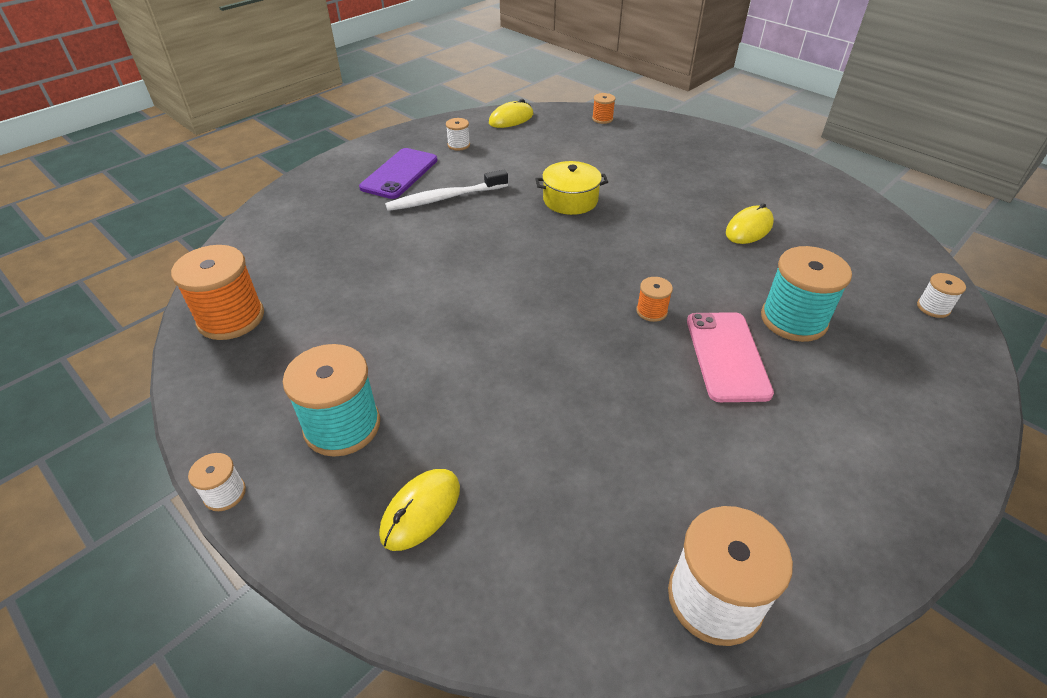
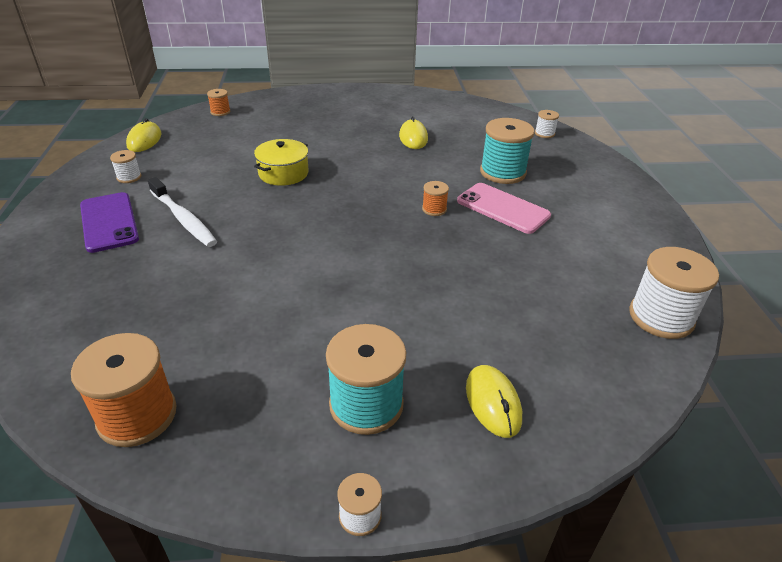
camera: 50 degrees left, 5 degrees down
(445, 198) = (183, 219): white toothbrush -> white toothbrush turned 60 degrees counterclockwise

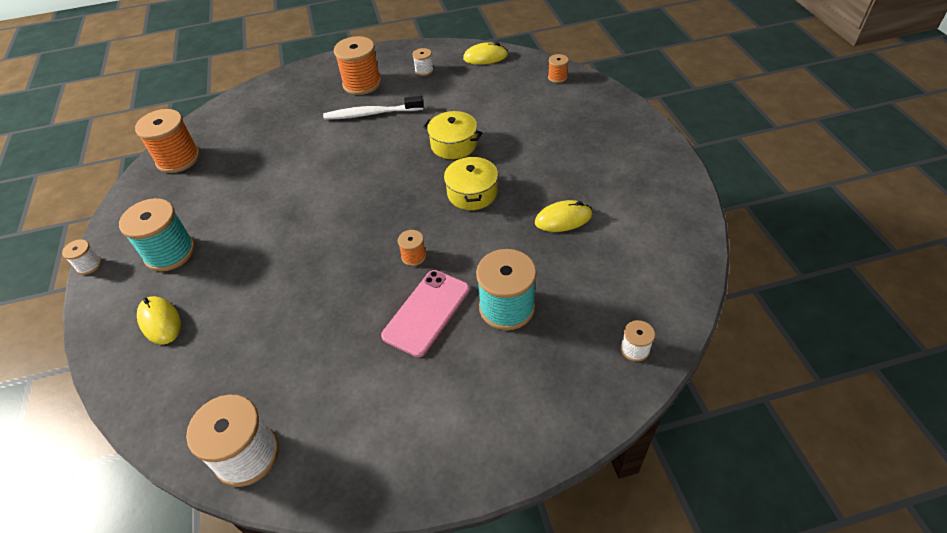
camera: 85 degrees right, 10 degrees up
(109, 222) = (362, 84): purple phone -> orange spool
(183, 219) = (371, 114): white toothbrush -> white toothbrush turned 45 degrees clockwise
(362, 172) = (472, 193): none -> yellow pot
(493, 402) = (160, 322): yellow mouse -> yellow mouse turned 75 degrees clockwise

